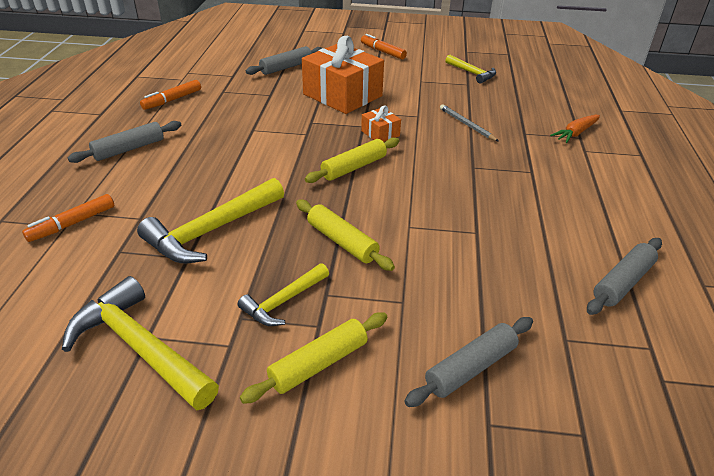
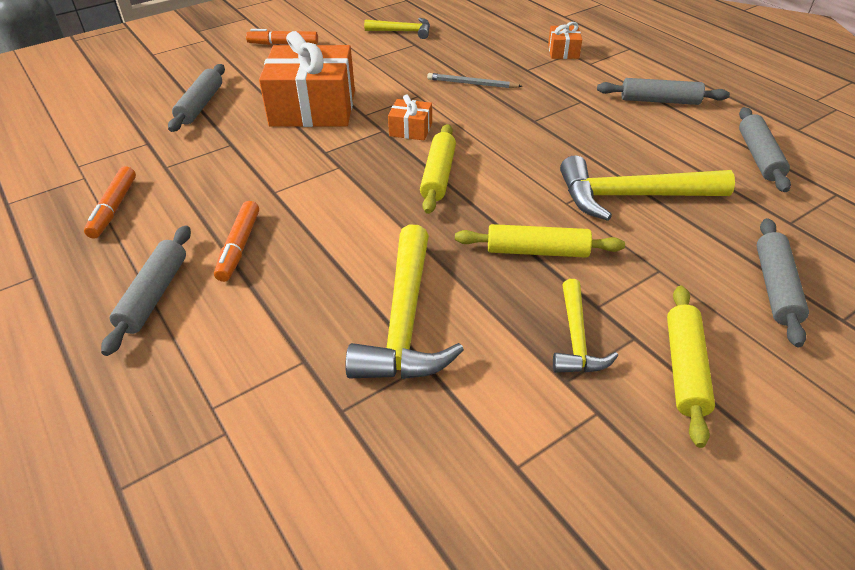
camera: 40 degrees left, 5 degrees up
(72, 224) = (230, 423): orange marker -> orange marker (239, 247)
(140, 347) = (527, 483): yellow hammer -> yellow hammer (631, 196)
(575, 133) = (563, 51): orange carrot -> orange gift
(601, 201) = (659, 101): none -> grey rolling pin

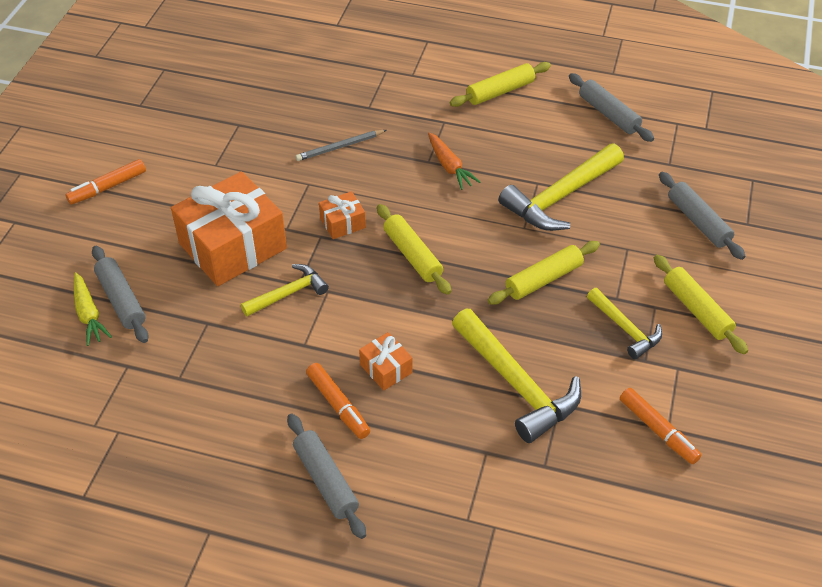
camera: 40 degrees left, 5 degrees up
(113, 208) = (189, 440): orange marker -> orange marker (658, 430)
(171, 103) = (89, 314): none -> yellow carrot
(403, 32) = (209, 114): yellow hammer -> yellow hammer (288, 293)
(548, 131) = (449, 166): none -> orange carrot
(563, 51) = (378, 71): orange gift -> orange gift (386, 368)
(659, 101) = (500, 91): grey rolling pin -> yellow rolling pin

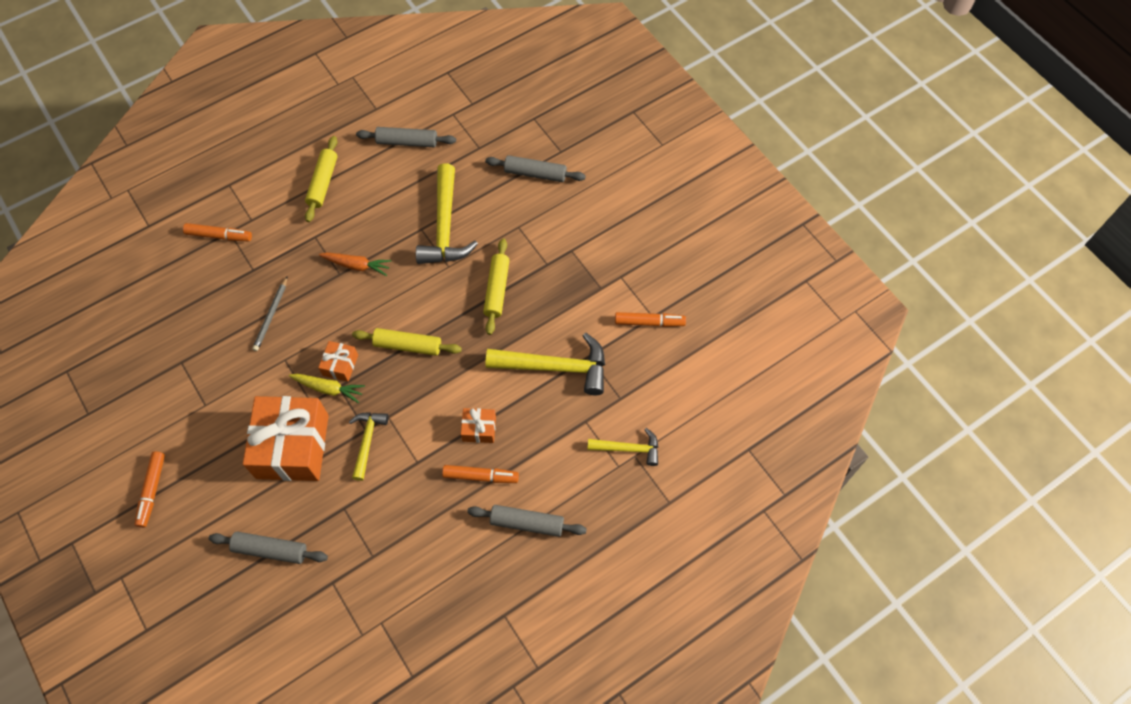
camera: 50 degrees left, 15 degrees up
(89, 314) = (263, 579): yellow carrot -> yellow carrot (328, 388)
(375, 67) = (219, 236): none -> orange marker
(625, 329) = (571, 279): yellow hammer -> yellow hammer (628, 449)
(696, 310) = (593, 232): yellow rolling pin -> none

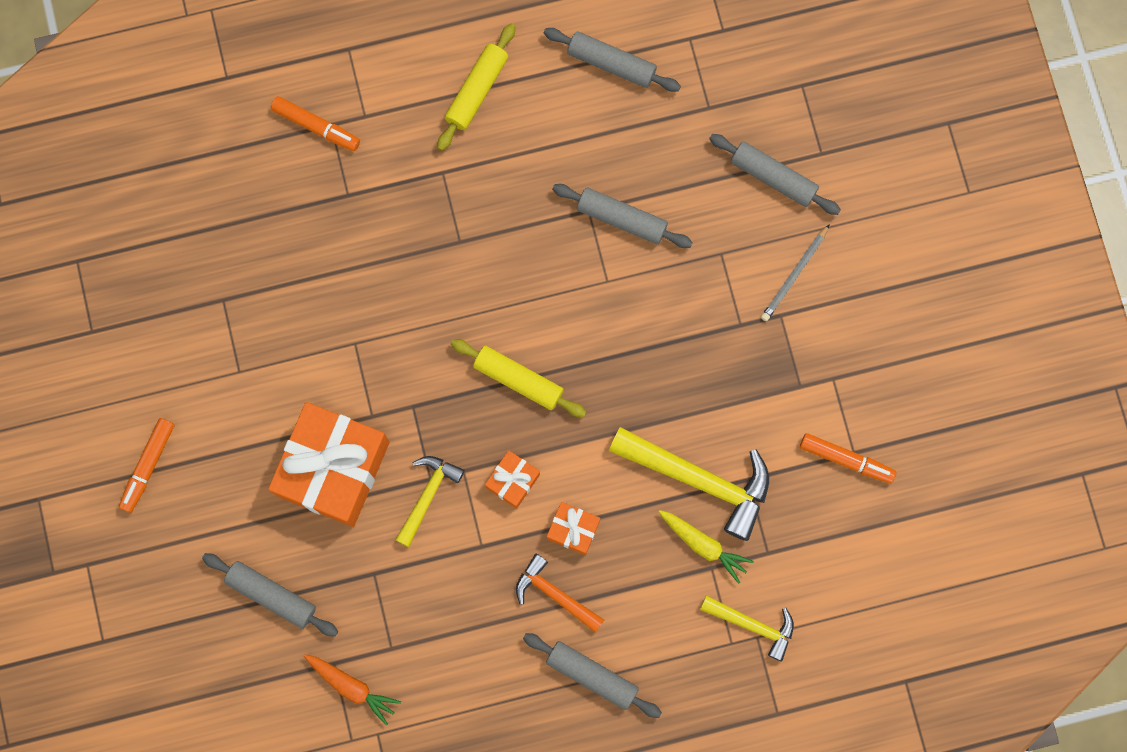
camera: 20 degrees right, 15 degrees up
(271, 315) = (354, 273): grey pencil -> grey pencil (794, 275)
(328, 388) = (400, 405): yellow carrot -> yellow carrot (703, 545)
(340, 365) = (423, 377): orange gift -> orange gift (512, 481)
(357, 265) = (486, 237): orange carrot -> orange carrot (352, 687)
(445, 227) = (621, 219): yellow hammer -> grey rolling pin
(481, 476) = (554, 594): orange marker -> orange hammer
(497, 290) = (660, 339): yellow rolling pin -> none

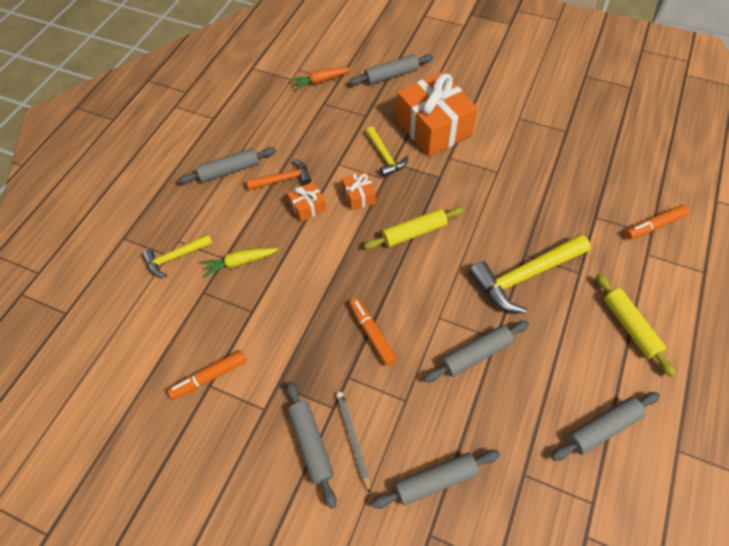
camera: 130 degrees right, 20 degrees down
(148, 466) = (495, 64): orange marker -> orange marker (372, 333)
(700, 480) = (275, 285): yellow hammer -> yellow hammer (524, 276)
(828, 309) = (311, 444): none -> grey rolling pin

